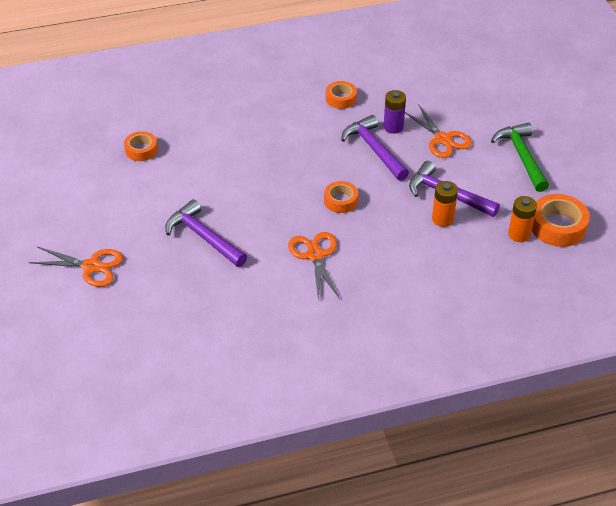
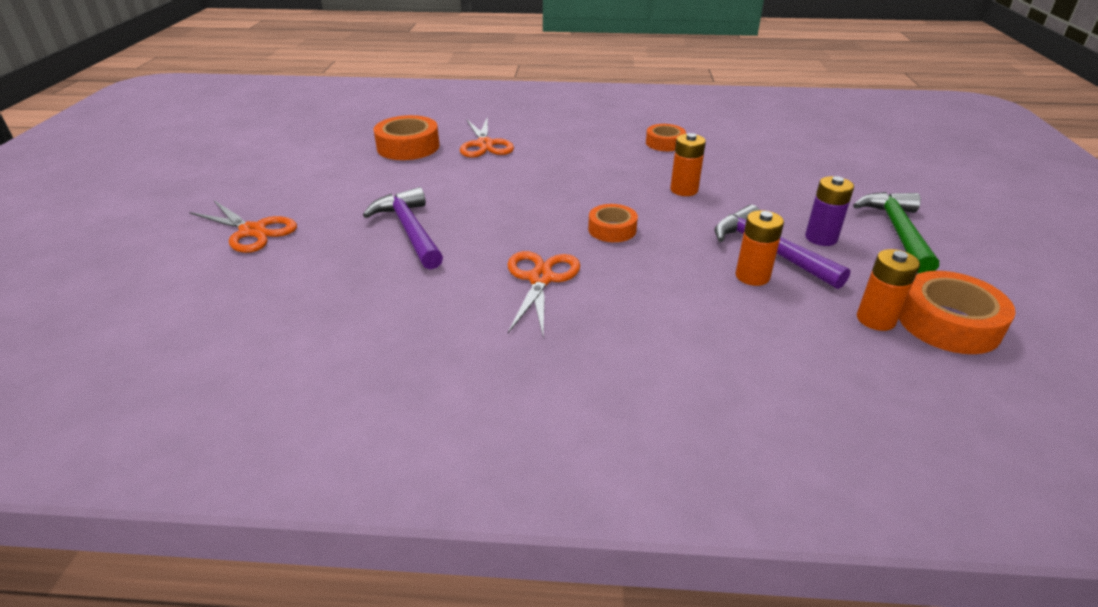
camera: 20 degrees right, 10 degrees down
(141, 150) = (408, 147): orange tape -> orange tape, size x1.60
(374, 149) = (684, 190): purple hammer -> orange battery
(393, 127) = (719, 175): purple battery -> purple battery (821, 238)
(442, 139) = (782, 196): orange scissors -> orange scissors (485, 144)

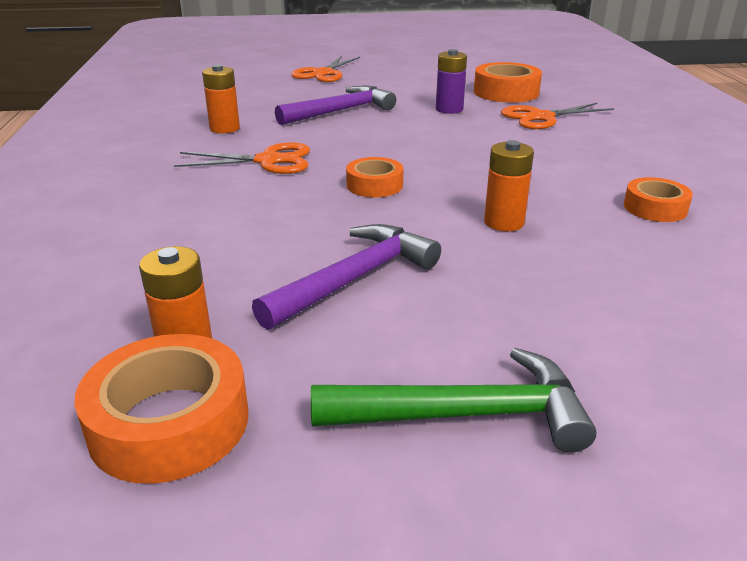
camera: 80 degrees right, 5 degrees down
(752, 276) = (287, 264): orange battery -> orange battery (224, 128)
(821, 238) = (407, 324): purple battery -> purple battery (449, 109)

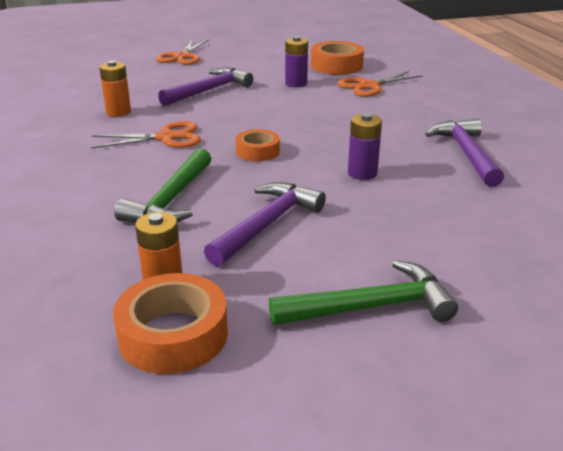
camera: 10 degrees left, 0 degrees up
(243, 236) = (171, 200): none -> green hammer
(504, 222) = (362, 173): orange battery -> purple battery
(655, 208) = (466, 153): orange tape -> purple hammer

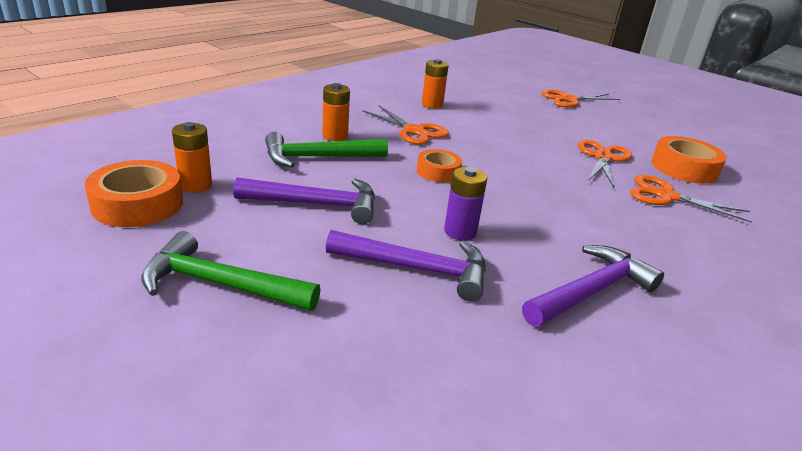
camera: 55 degrees right, 0 degrees up
(131, 178) = (335, 136): none -> orange battery
(209, 90) = (522, 125): purple hammer -> purple hammer (417, 269)
(296, 83) = (603, 157): purple battery -> orange scissors
(371, 307) = (220, 284): green hammer -> green hammer turned 150 degrees clockwise

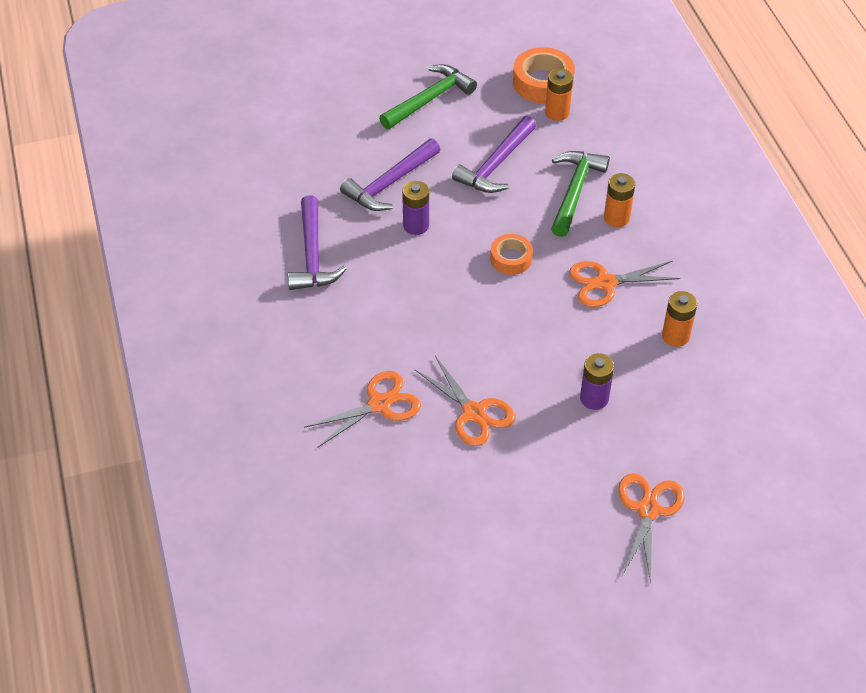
camera: 125 degrees right, 20 degrees up
(522, 122) = (594, 398): none -> purple battery
(684, 168) = (415, 474): orange tape -> none

